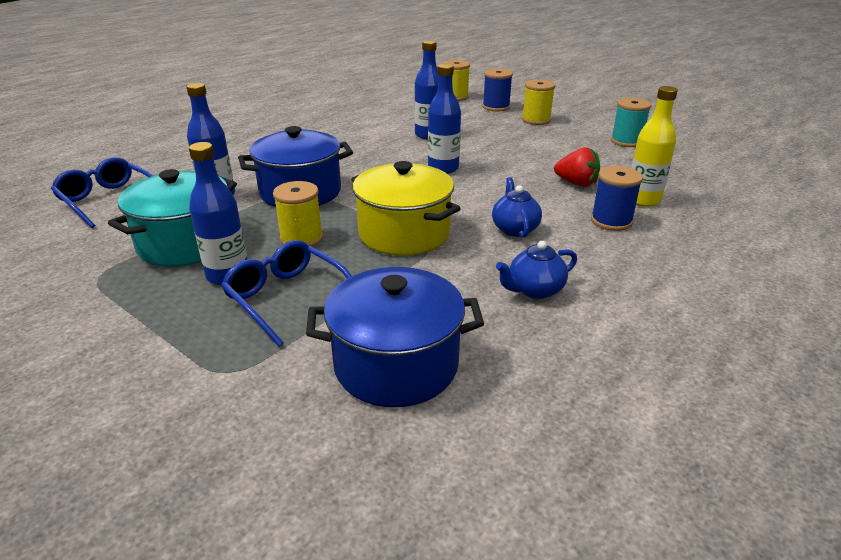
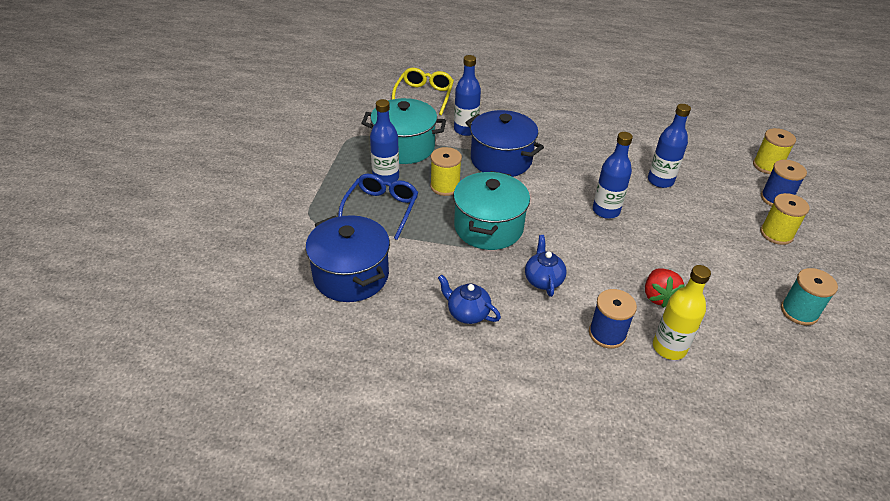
camera: 60 degrees right, 10 degrees up
(108, 200) = (424, 96): blue glasses -> yellow glasses
(404, 233) = (488, 227): yellow pot -> turquoise pot
(514, 229) = (543, 280): blue teapot -> blue teapot turned 60 degrees counterclockwise

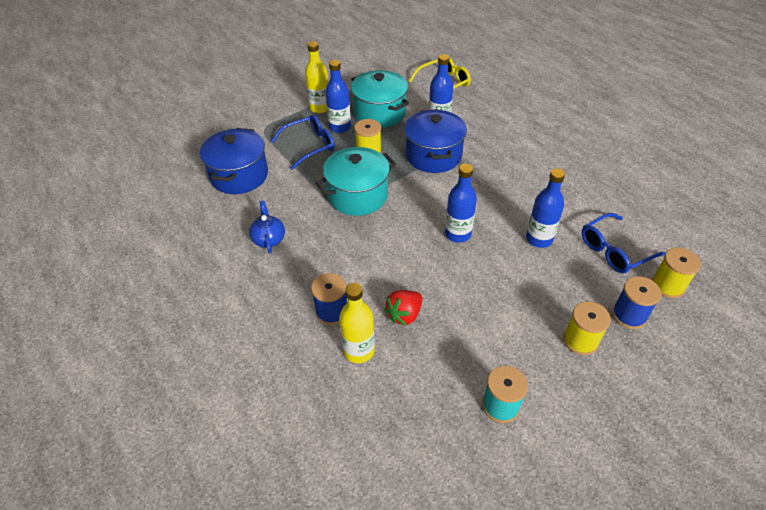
camera: 45 degrees right, 5 degrees up
(340, 170) = (320, 108): none -> yellow bottle
(543, 280) = (342, 250): blue teapot -> none
(711, 161) = (614, 250): none -> blue glasses

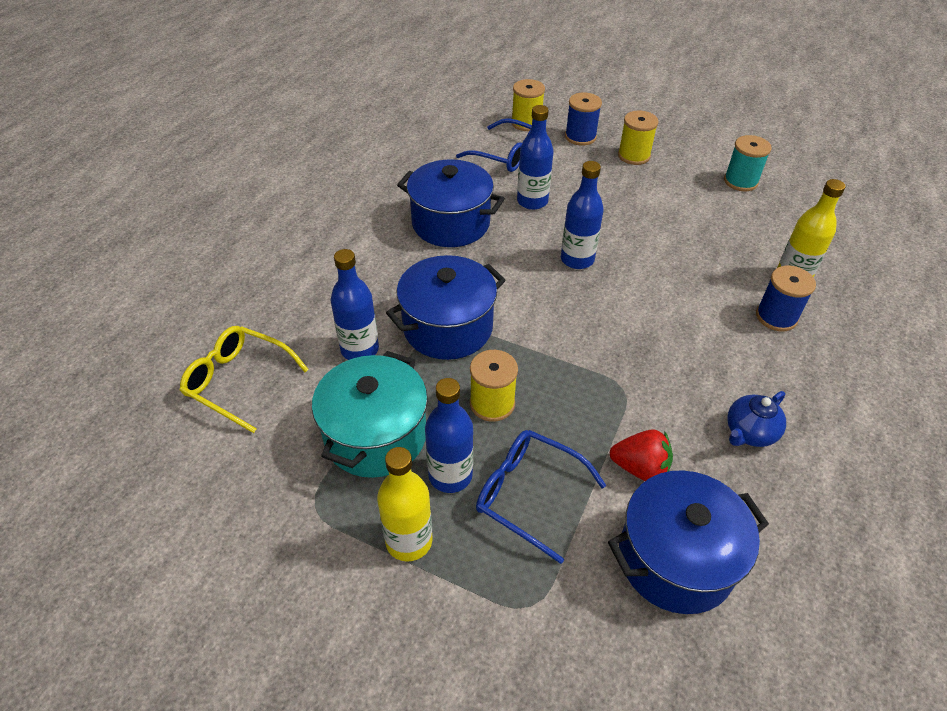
camera: 120 degrees left, 0 degrees up
(357, 195) = (590, 375): turquoise pot -> none
(404, 315) = (720, 262): red strawberry -> red strawberry (640, 468)
(532, 188) = (450, 223): none -> blue pot

